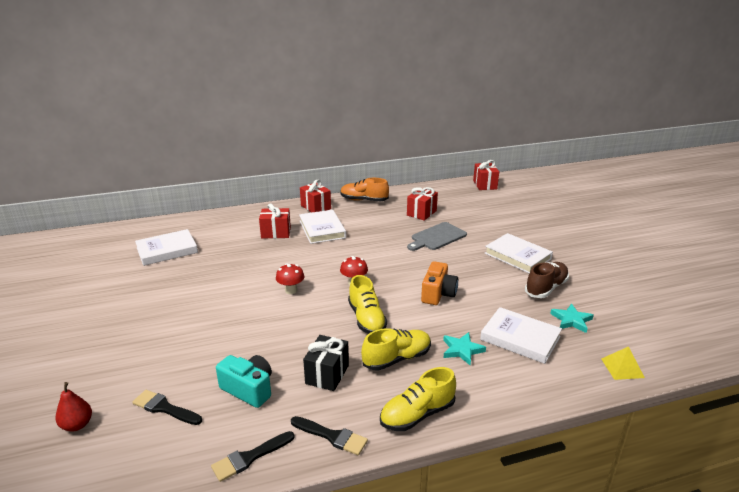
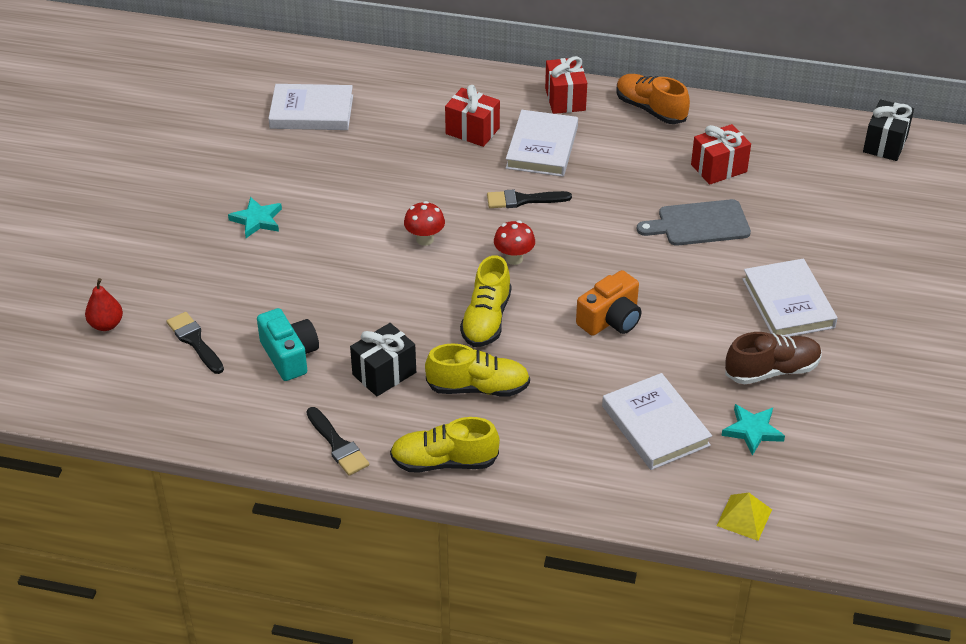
camera: 30 degrees right, 15 degrees up
(250, 457) = (245, 430): black brush -> black brush (523, 200)
(462, 350) = (566, 410): turquoise star -> turquoise star (257, 220)
(485, 185) = (885, 144): red gift -> black gift

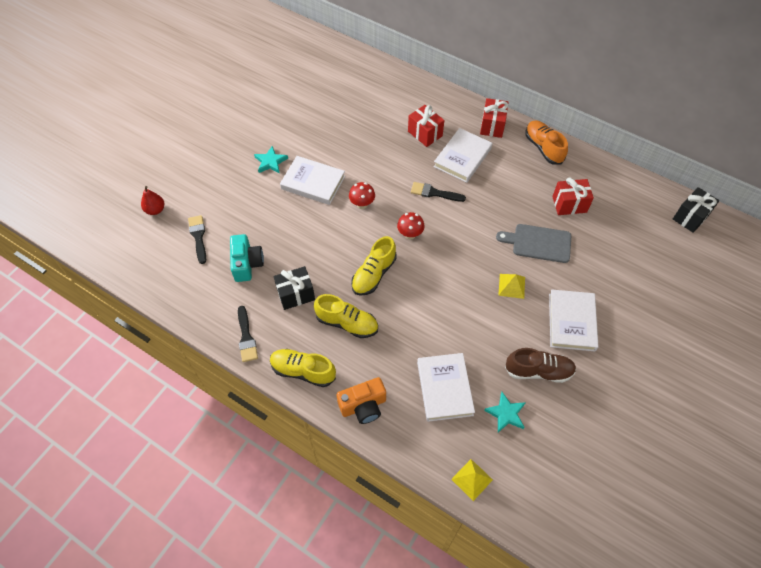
camera: 20 degrees right, 15 degrees up
(311, 112) = (335, 94): white book -> white book (313, 182)
(610, 319) = (450, 298): orange camera -> orange camera (363, 406)
(687, 283) = (511, 286): none -> yellow pyramid

